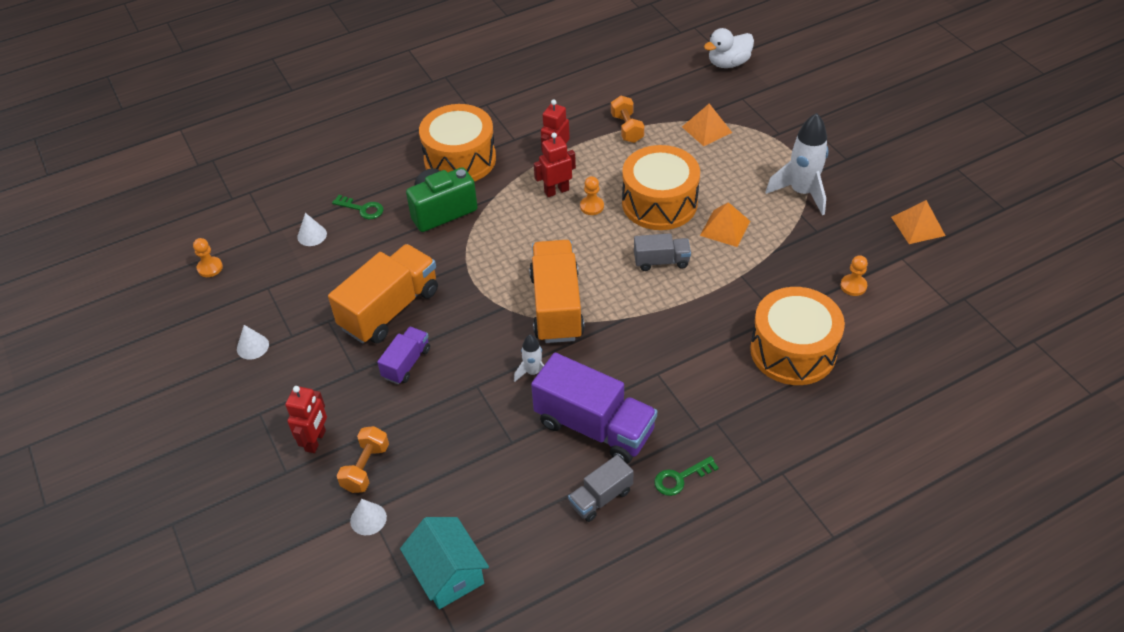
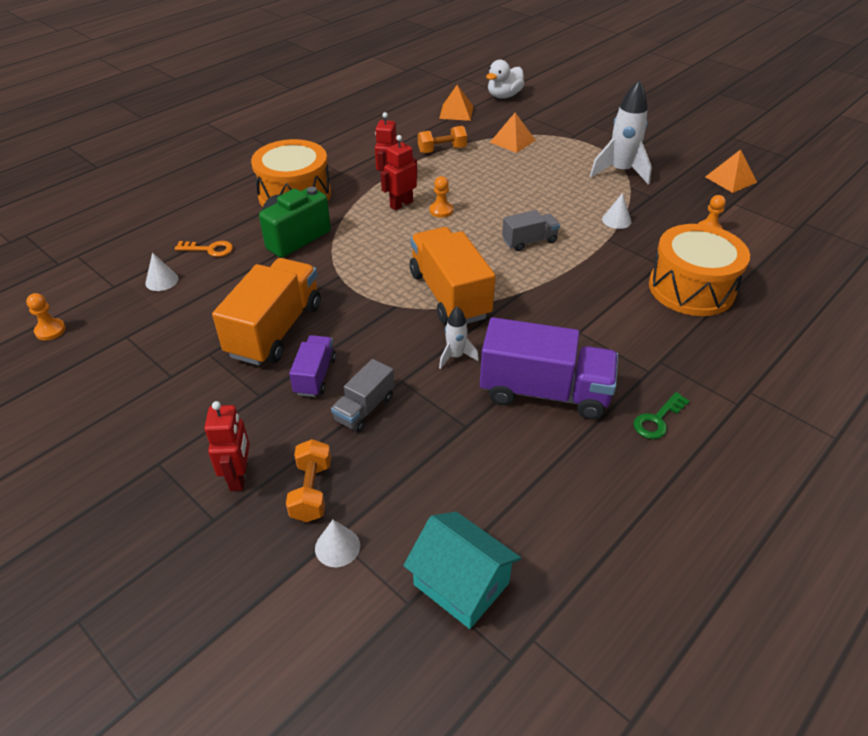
camera: 20 degrees left, 5 degrees down
(252, 346) = (127, 396): white cone -> white cone (616, 220)
(362, 209) = (209, 249): green key -> orange key
(601, 498) = (589, 458): grey truck -> grey truck (364, 408)
(627, 128) = (442, 150): orange dumbbell -> orange dumbbell turned 75 degrees counterclockwise
(659, 203) = (502, 198): orange drum -> none
(725, 228) = (571, 207): orange pyramid -> orange pyramid (456, 112)

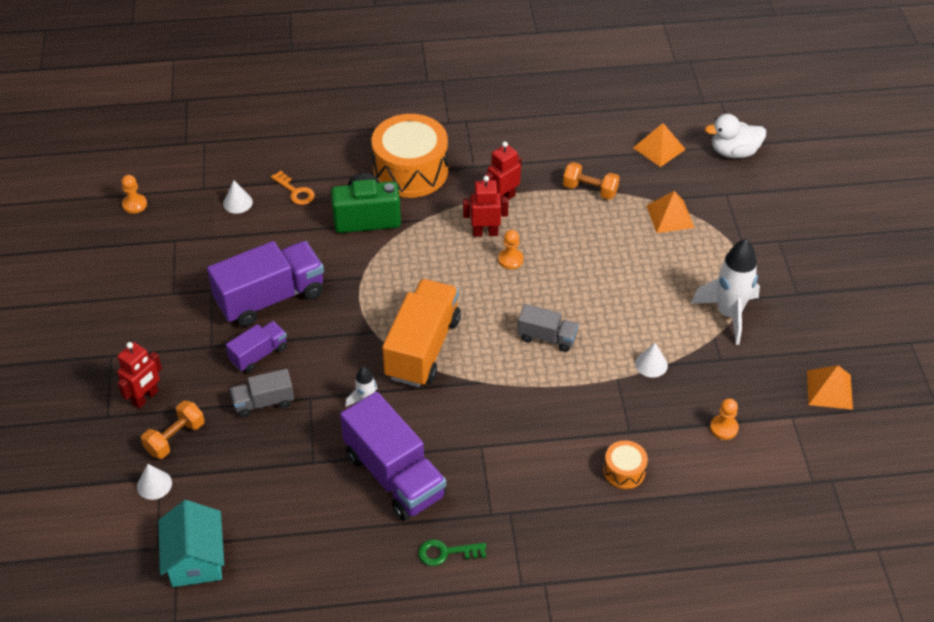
camera: 40 degrees right, 5 degrees up
(275, 330) = (270, 298): orange truck -> purple truck
(691, 288) = (624, 471): orange drum -> orange drum, size x0.47

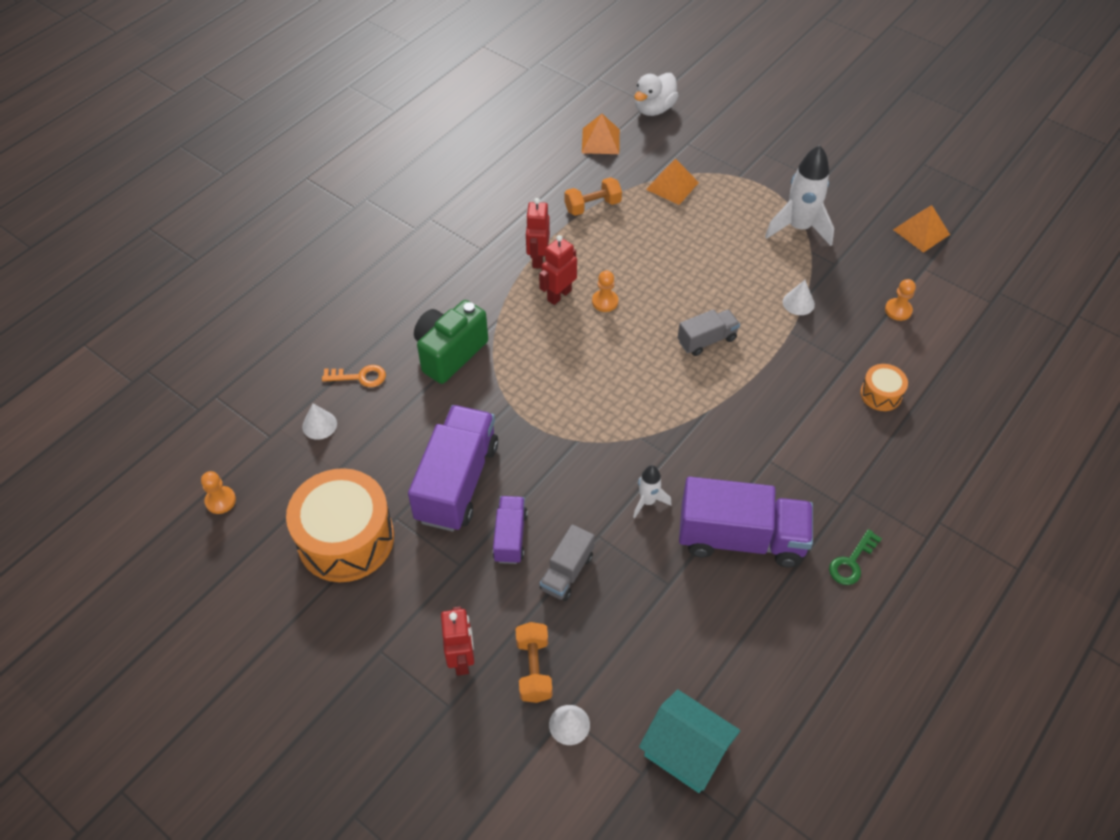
camera: 45 degrees left, 5 degrees up
(411, 171) = (436, 289): orange drum -> orange drum (346, 538)
(422, 348) = (631, 422): orange truck -> none

